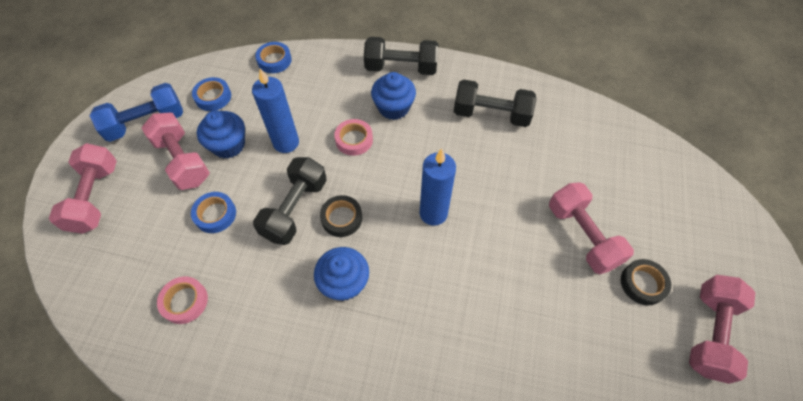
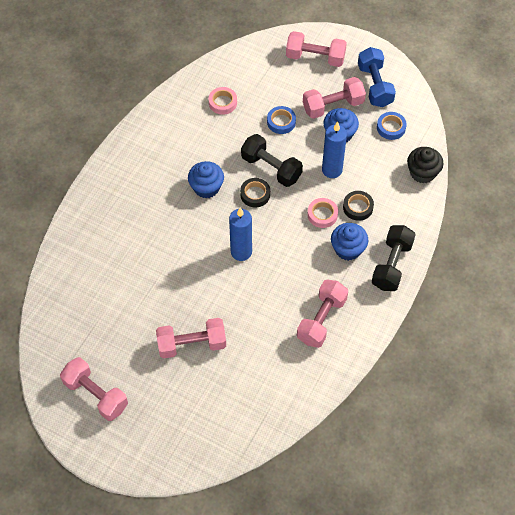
camera: 105 degrees right, 0 degrees up
(274, 60) = (422, 173): blue tape -> black cupcake
(491, 114) = (321, 320): black dumbbell -> pink dumbbell
(643, 284) = (143, 368): black tape -> black tape (358, 207)

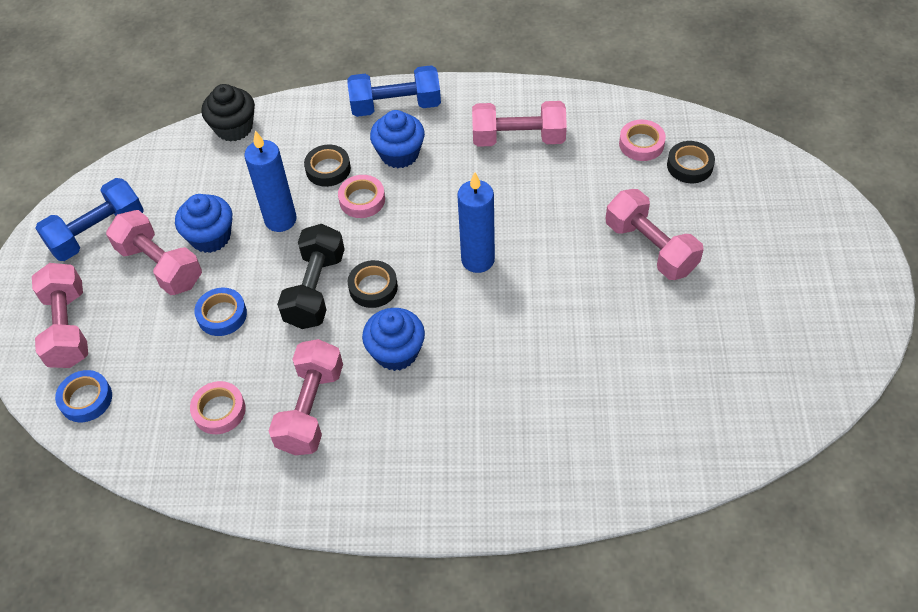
camera: 115 degrees left, 5 degrees down
(96, 394) = (801, 314): pink dumbbell -> pink dumbbell (311, 409)
(238, 405) = (689, 166): none -> black tape
(273, 388) = (641, 144): none -> pink tape
(391, 128) = (171, 186): blue tape -> blue tape (86, 399)
(392, 265) = (396, 106): black dumbbell -> blue dumbbell

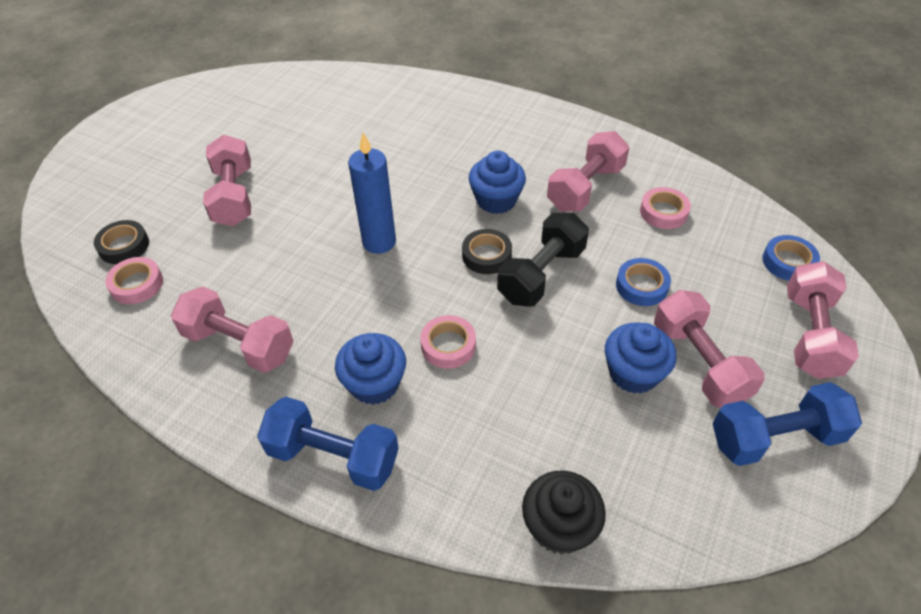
camera: 155 degrees left, 5 degrees down
(280, 220) = (547, 360): blue candle -> none
(328, 169) = (465, 401): black tape -> none

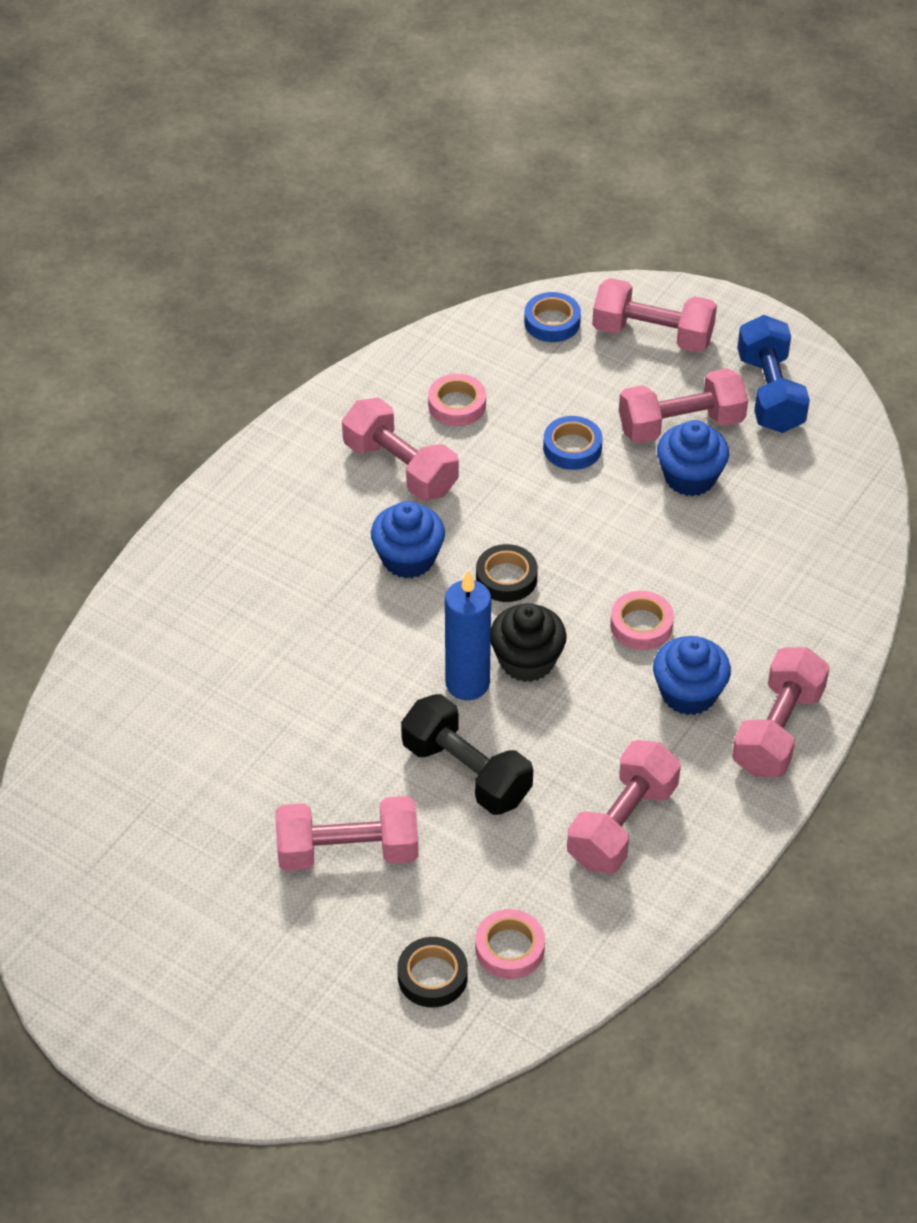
camera: 85 degrees left, 0 degrees up
(333, 456) = (777, 730): blue dumbbell -> pink dumbbell
(541, 274) = (544, 531): black dumbbell -> black dumbbell (466, 772)
(559, 526) = (855, 560): black cupcake -> black cupcake (527, 660)

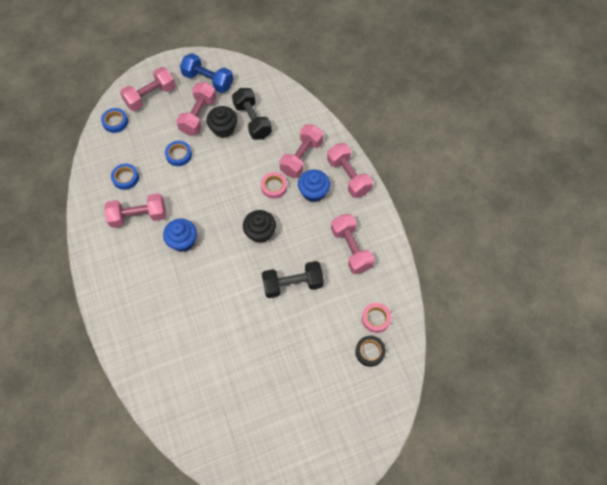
camera: 55 degrees left, 15 degrees up
(348, 851) = (297, 346): pink dumbbell -> pink dumbbell (301, 157)
(457, 405) = (125, 178): pink tape -> blue tape
(467, 683) = (255, 258): blue candle -> none
(506, 578) = (219, 215): black tape -> none
(690, 477) = (223, 129): blue cupcake -> black cupcake
(751, 509) = (252, 120): none -> black dumbbell

